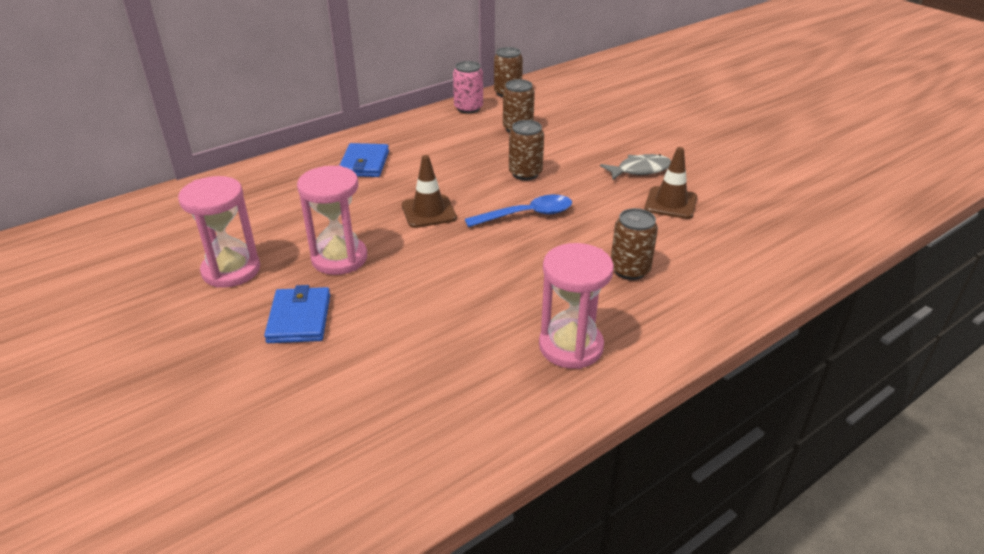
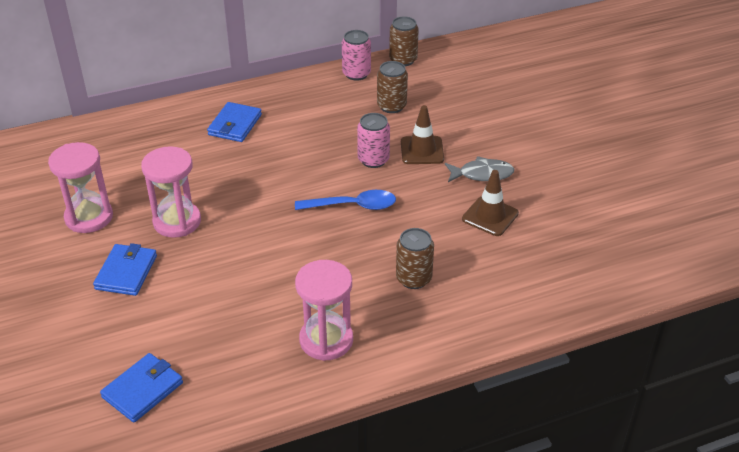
camera: 15 degrees right, 5 degrees up
(374, 446) = (142, 390): none -> blue wallet
(428, 212) = (269, 187): brown traffic cone -> brown traffic cone (422, 150)
(525, 173) = (373, 160): brown can -> pink can

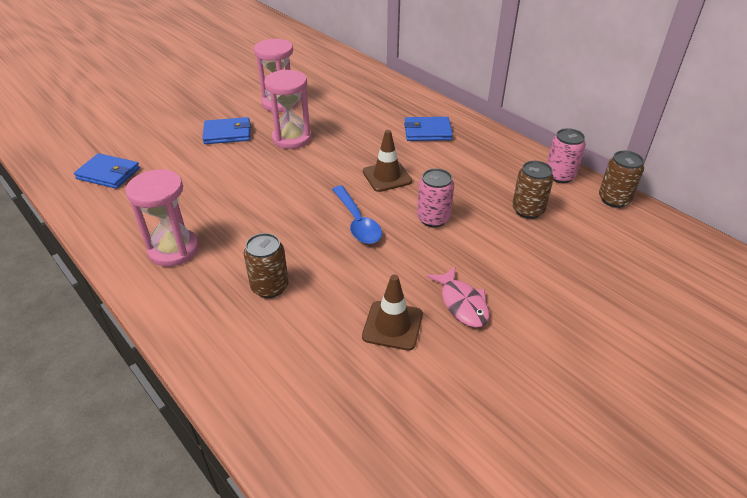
camera: 70 degrees right, 0 degrees up
(422, 150) = (471, 248): brown traffic cone -> brown traffic cone (387, 176)
(482, 174) = (462, 303): grey fish -> pink fish

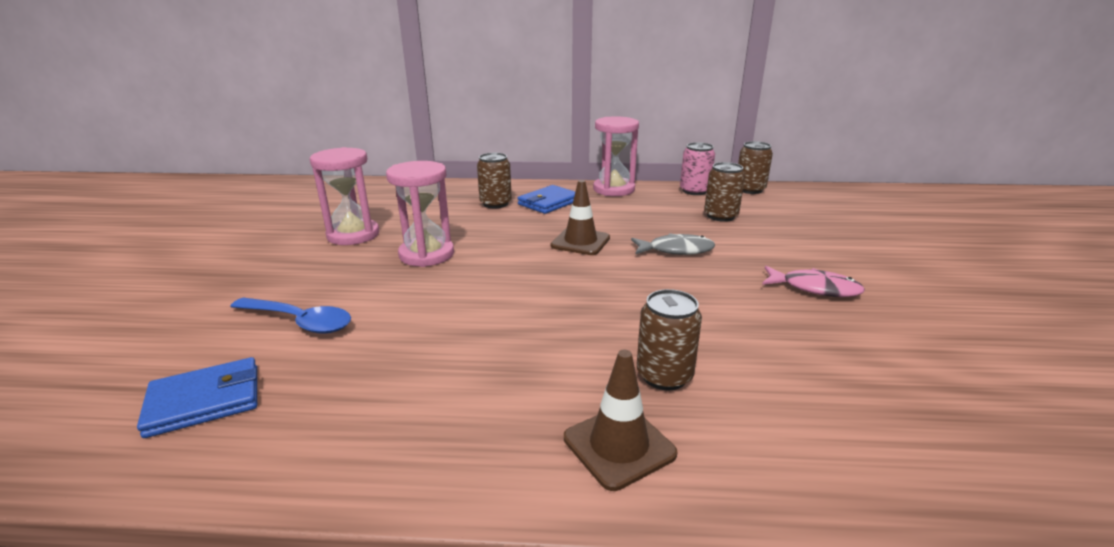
camera: 45 degrees left, 15 degrees down
(174, 250) = (485, 417): pink hourglass -> pink hourglass (614, 189)
(227, 133) = (333, 281): blue wallet -> none
(357, 222) = (626, 282): blue spoon -> blue spoon (300, 321)
(392, 115) = (495, 203): none -> brown can
(392, 325) = (813, 332): brown traffic cone -> brown traffic cone (619, 446)
(433, 218) = (676, 250): pink can -> grey fish

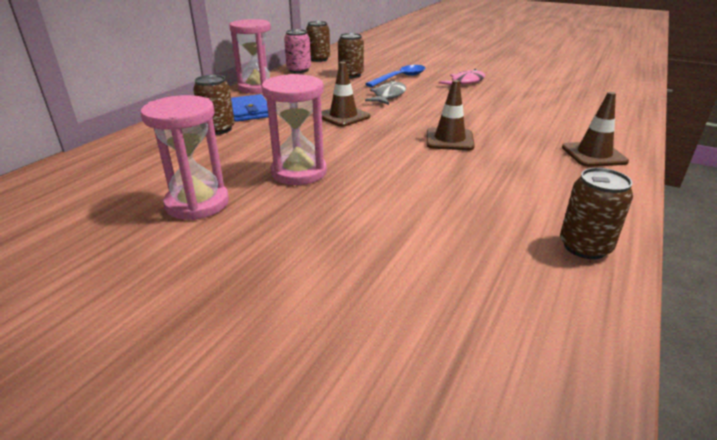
camera: 65 degrees left, 5 degrees up
(205, 401) = (504, 299): blue wallet -> none
(300, 321) = (385, 245): blue spoon -> blue spoon (400, 78)
(569, 313) = (449, 140): none -> brown traffic cone
(664, 376) = (534, 132): brown can -> brown can (584, 247)

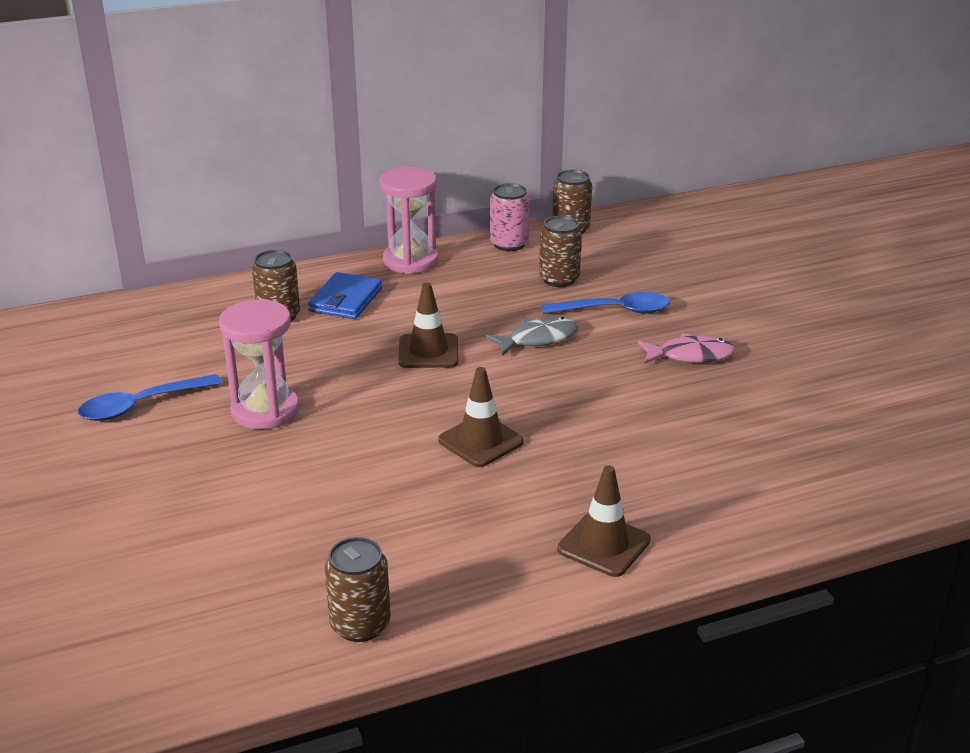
camera: 40 degrees right, 0 degrees up
(197, 203) = (141, 406): pink hourglass -> blue spoon

